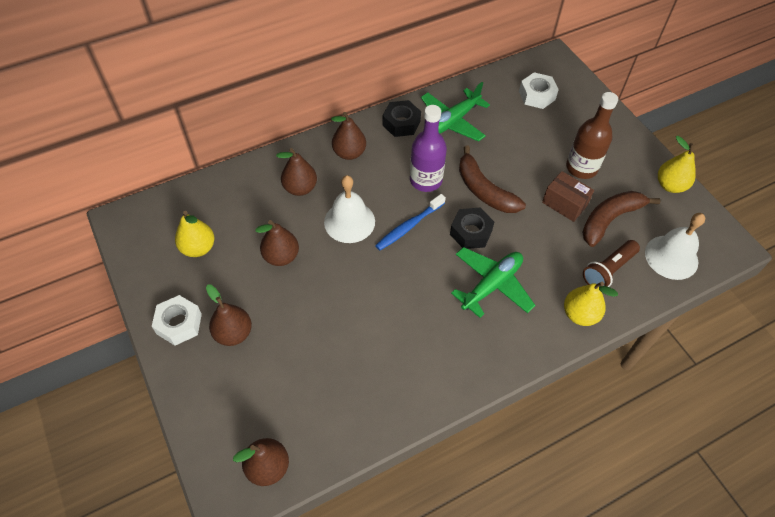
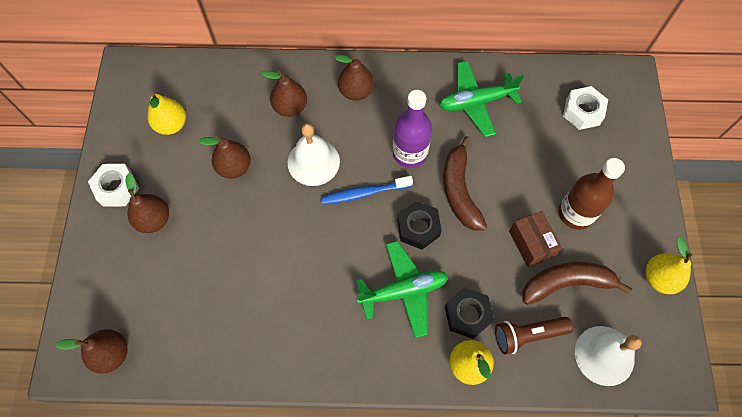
camera: 30 degrees right, 10 degrees up
(401, 123) = (424, 82): black nut -> black nut (467, 315)

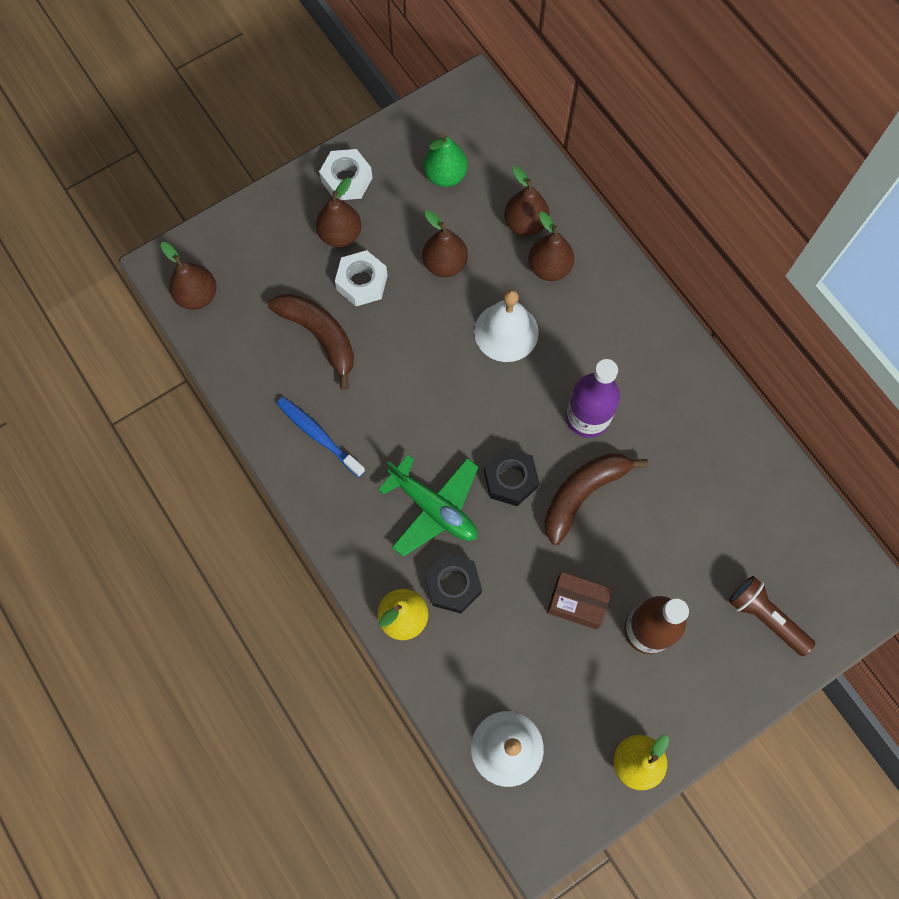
camera: 55 degrees right, 5 degrees up
(171, 125) = (445, 176): yellow pear -> green pear
(356, 91) = (617, 317): brown pear -> brown pear (525, 223)
(364, 193) = (509, 403): blue toothbrush -> blue toothbrush (318, 435)
(476, 102) = (702, 446): green plane -> none
(528, 335) = (474, 658): brown flashlight -> brown flashlight (765, 617)
(531, 243) = (577, 603): brown box -> brown box turned 75 degrees clockwise
(567, 283) = (559, 666): brown banana -> brown banana (320, 336)
(582, 112) = (782, 567): white nut -> white nut (362, 282)

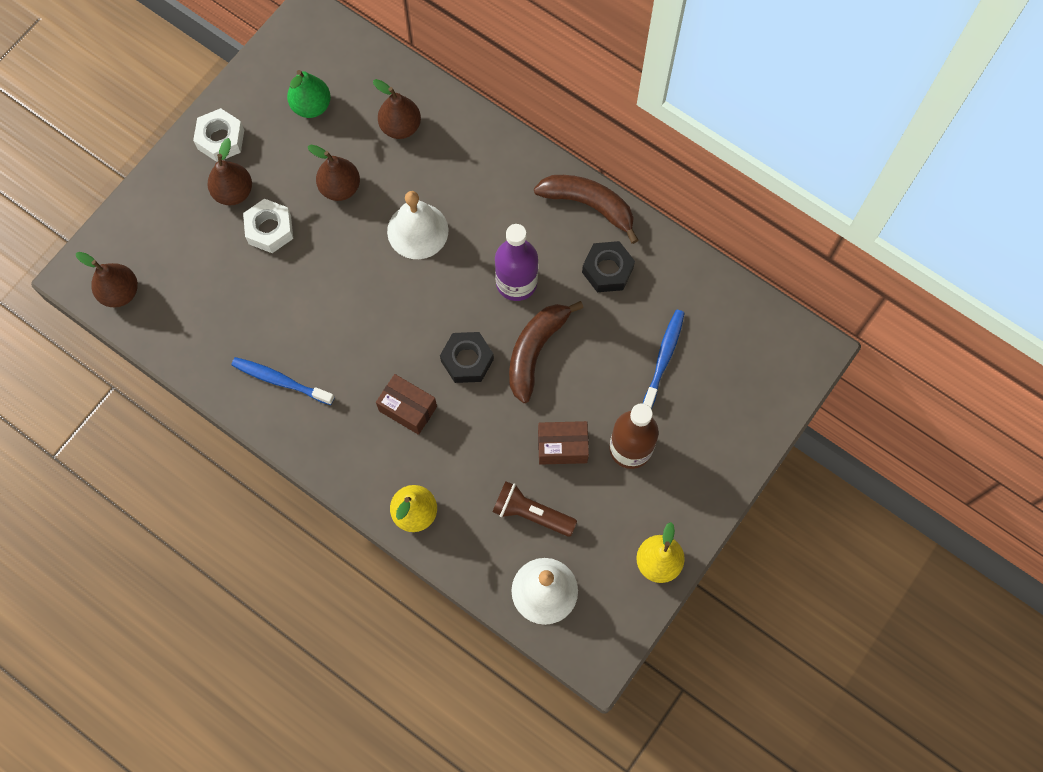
camera: 20 degrees left, 0 degrees up
(320, 336) = (249, 291): brown banana -> brown banana (589, 205)
(433, 508) = (408, 409): green plane -> brown box
(453, 585) = (449, 469): black nut -> black nut (607, 270)
(549, 267) = (436, 160): brown pear -> none
(713, 547) = (663, 358): none -> blue toothbrush
(765, 617) = (727, 402): brown flashlight -> brown flashlight (531, 513)

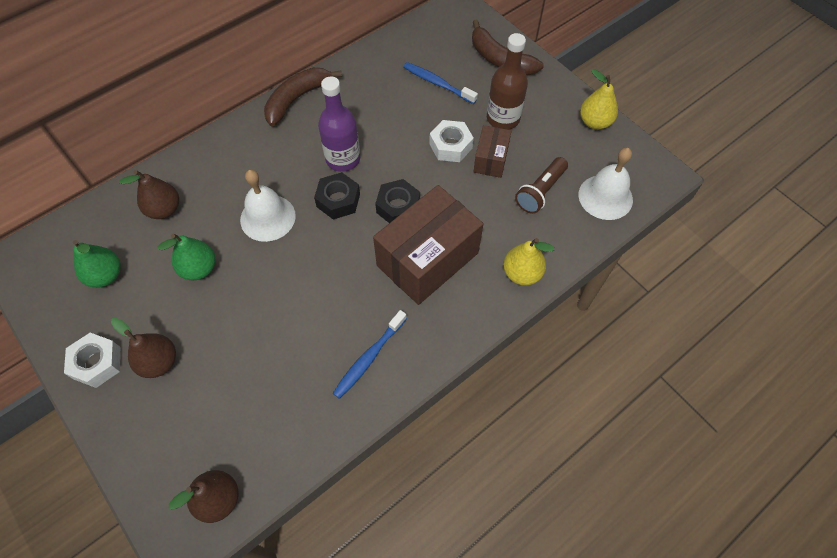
camera: 75 degrees left, 10 degrees down
(270, 229) = (213, 337): white nut -> white nut (450, 146)
(340, 187) = (199, 269): brown pear -> green pear
(408, 409) = (427, 259): brown box -> brown box, size x1.98
(535, 351) = (405, 159): brown banana -> brown banana (500, 59)
(607, 270) = (355, 100): black nut -> black nut (338, 200)

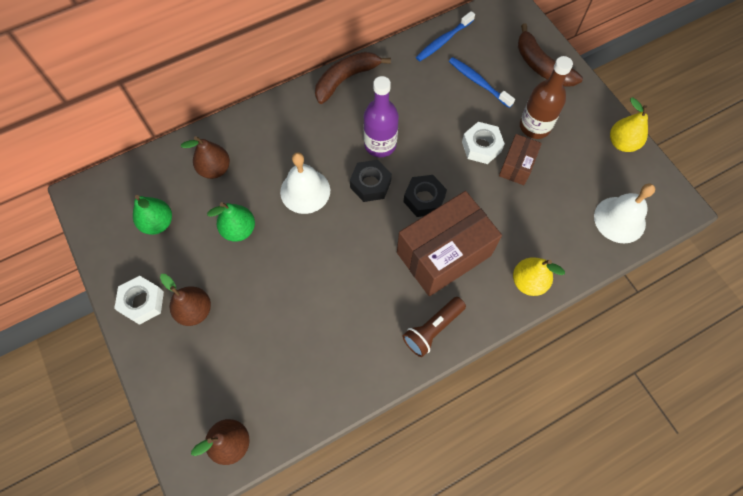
camera: 10 degrees right, 5 degrees up
(369, 358) = (378, 338): blue toothbrush -> blue toothbrush (443, 41)
(540, 192) = (558, 205): brown flashlight -> brown flashlight (432, 329)

